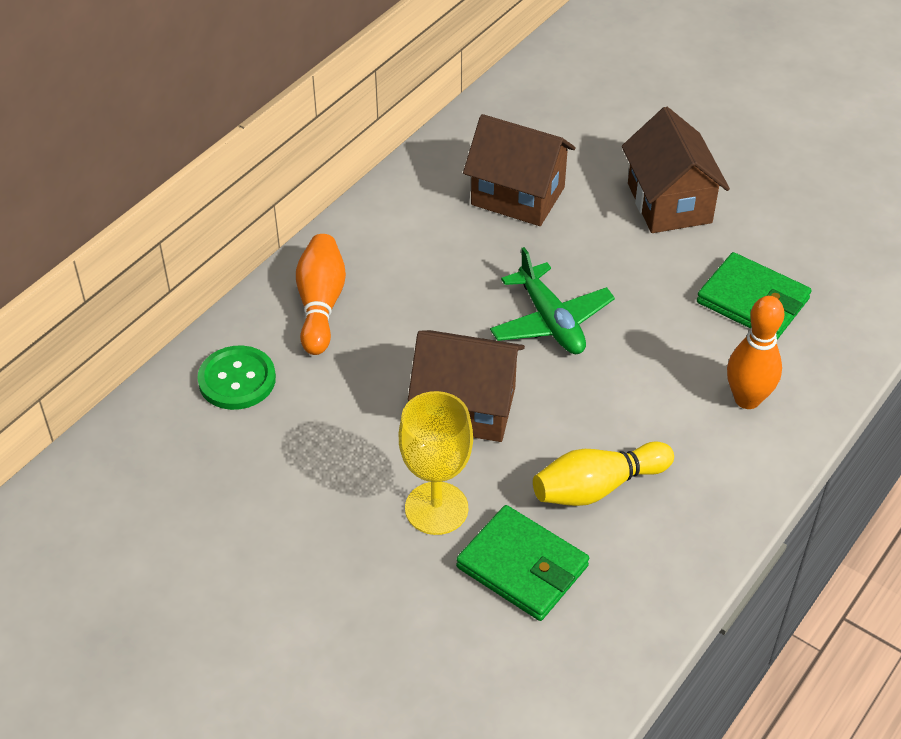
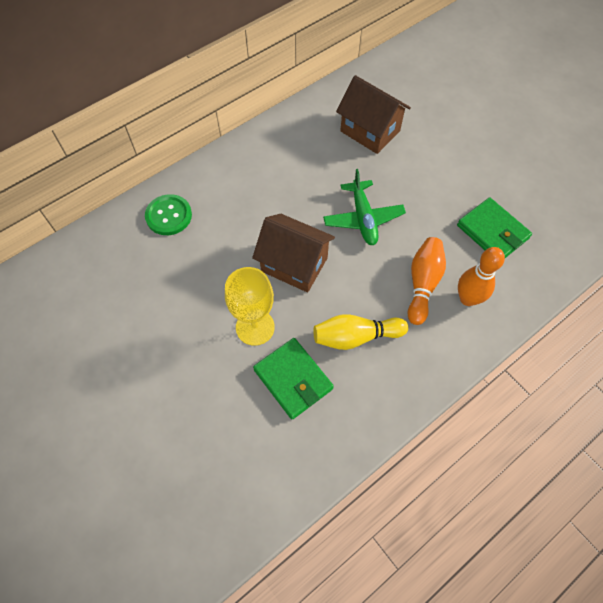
camera: 15 degrees right, 15 degrees up
(320, 305) = (232, 178): orange bowling pin -> orange bowling pin (423, 284)
(669, 203) = (461, 154): brown house -> none

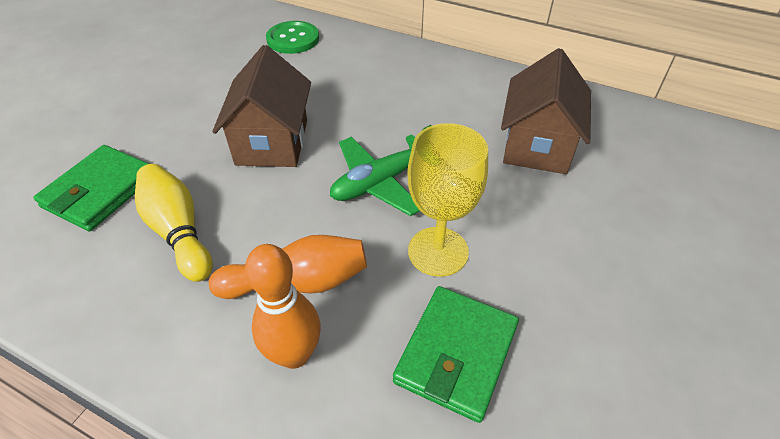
camera: 65 degrees right, 15 degrees down
(255, 327) = (169, 138): yellow goblet -> yellow goblet (438, 251)

